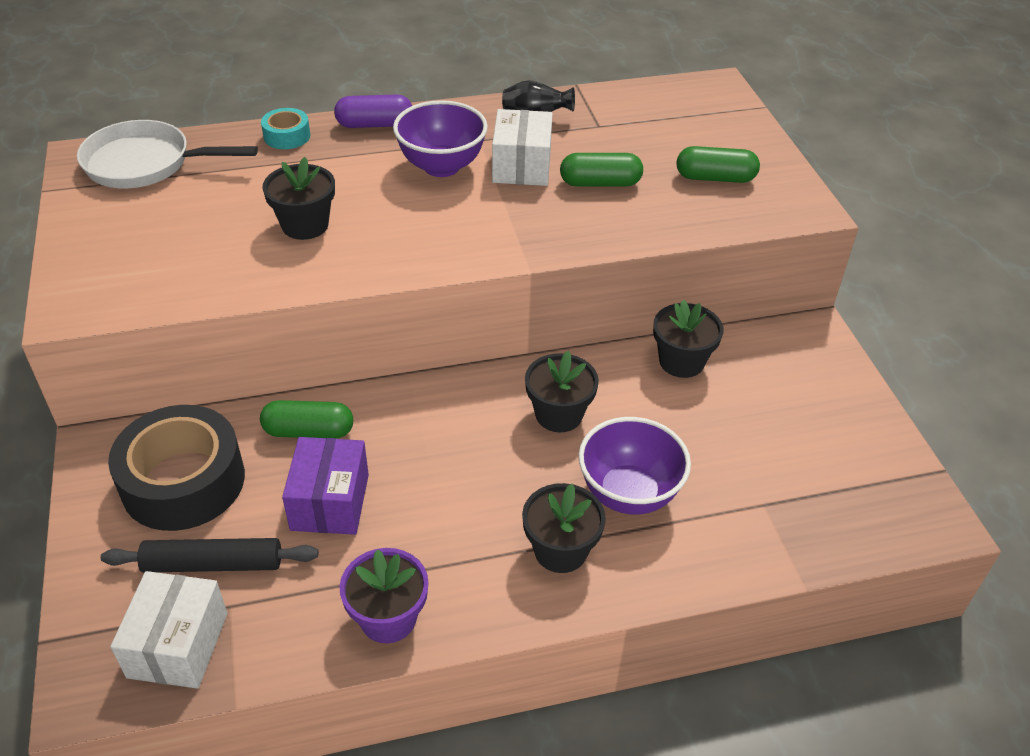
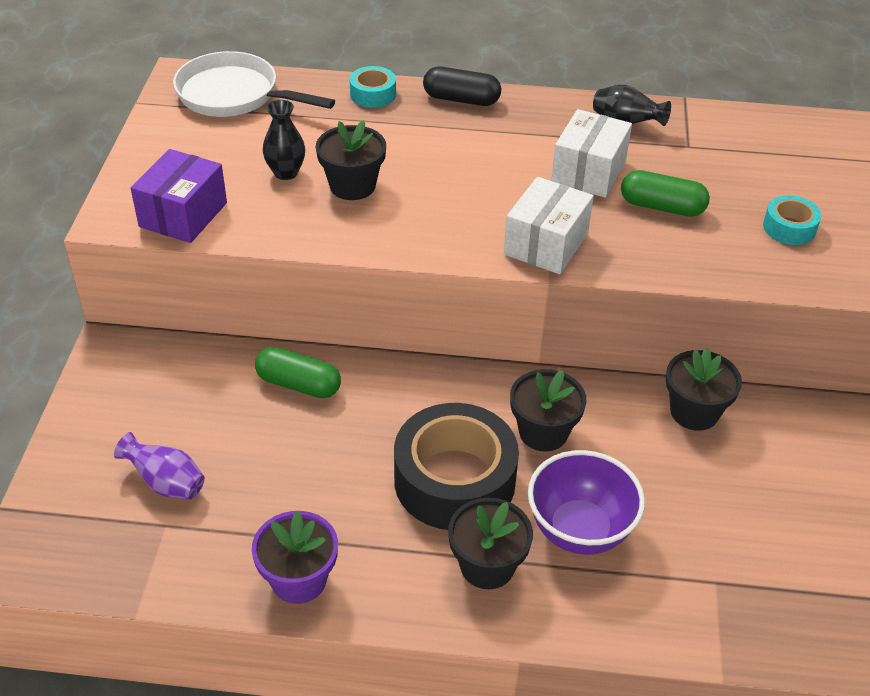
camera: 20 degrees right, 0 degrees up
(178, 645) = (109, 546): white box -> white box (546, 244)
(183, 481) = (170, 400): black tape -> black tape (454, 480)
(213, 564) = (166, 483): black rolling pin -> purple vase
(232, 227) = (286, 173): none -> black vase
(330, 502) = (290, 456): purple box -> purple box (183, 215)
(375, 124) = (461, 99): purple capsule -> black capsule
(441, 166) = (508, 155): purple bowl -> none
(715, 178) = (789, 228): green capsule -> turquoise tape

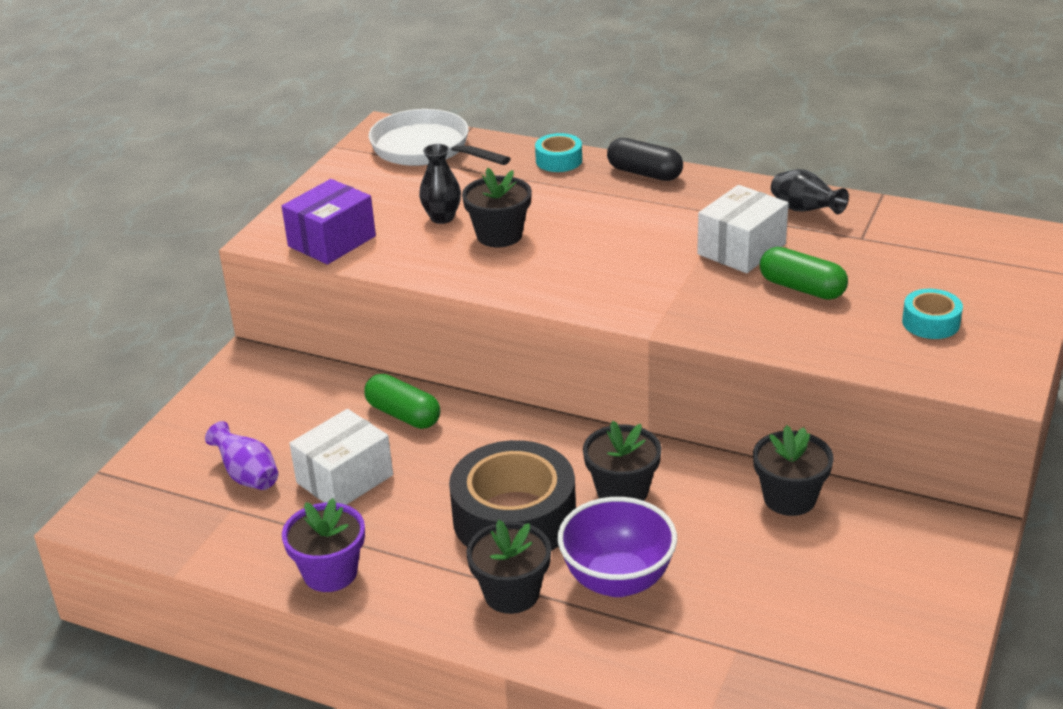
camera: 20 degrees right, 10 degrees down
(546, 244) = (663, 306): white box -> white box (344, 479)

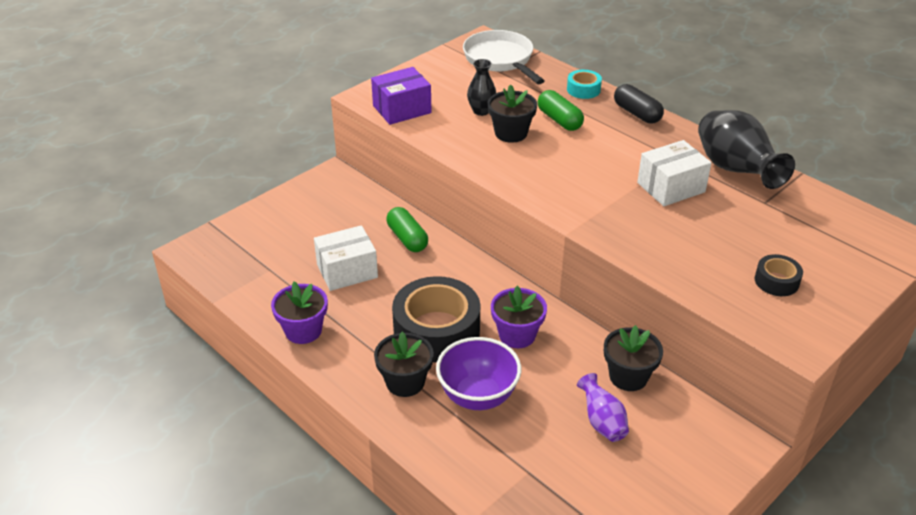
camera: 20 degrees right, 5 degrees up
(247, 476) = (291, 251): purple vase -> purple vase (602, 422)
(622, 491) = (517, 335): black flower pot -> purple flower pot
(802, 288) = (696, 228): green capsule -> green capsule (559, 120)
(804, 211) = (735, 171): black vase -> black vase, size x1.87
(930, 322) = (776, 281): turquoise tape -> black tape

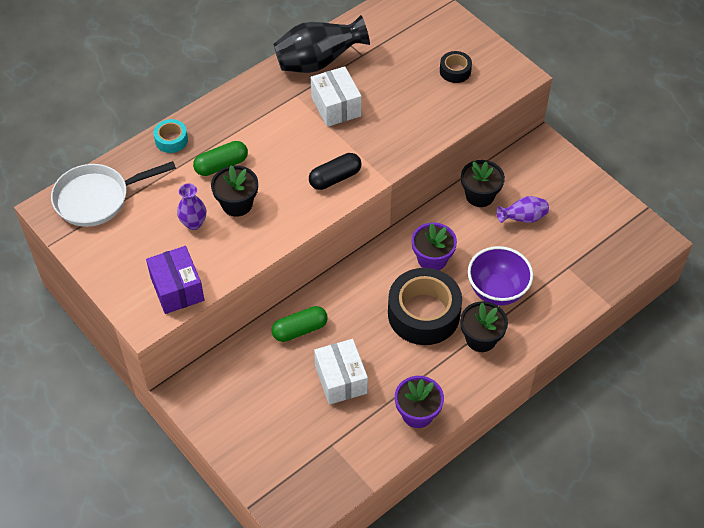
camera: 85 degrees left, 15 degrees up
(481, 111) = (193, 223): black vase -> purple vase
(637, 113) = (221, 108): black capsule -> black capsule (335, 178)

